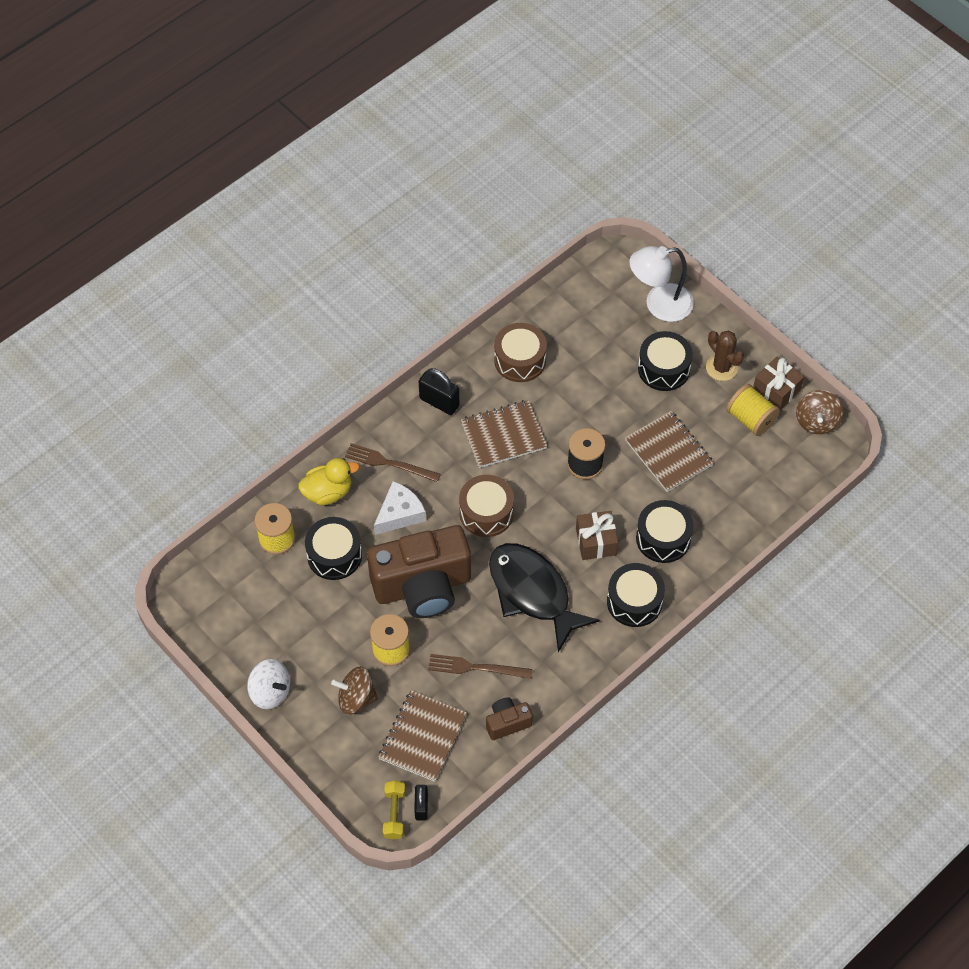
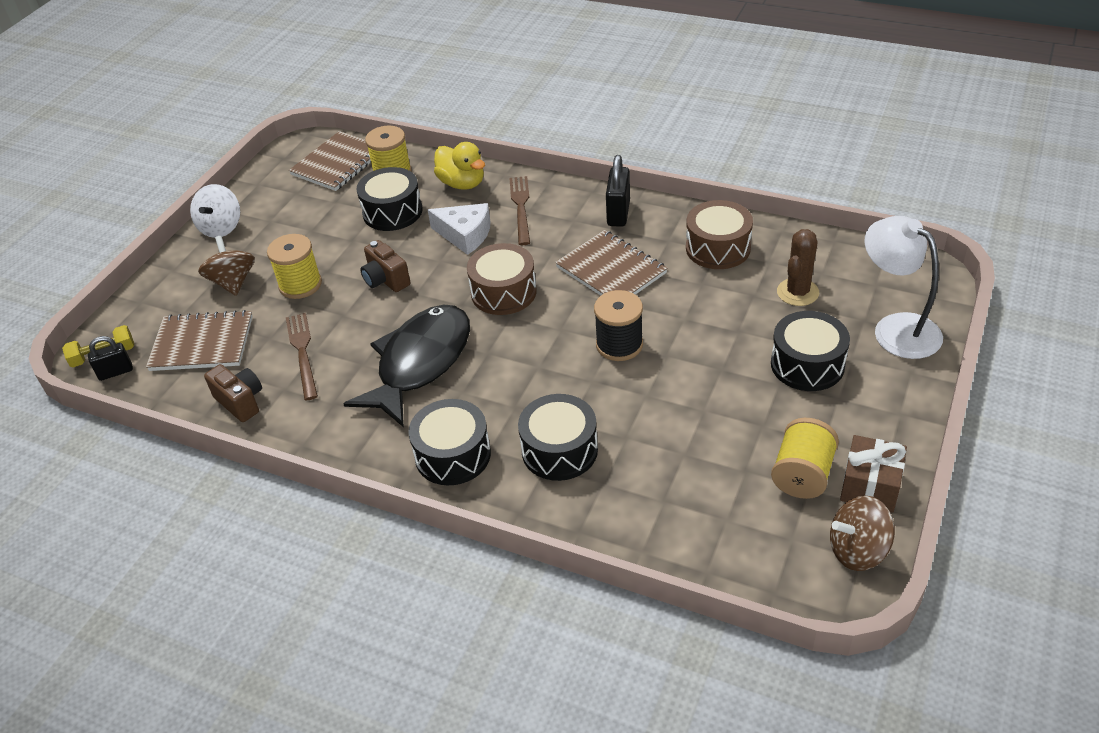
camera: 70 degrees right, 15 degrees down
(422, 586) = (386, 280): brown camera -> brown camera, size x0.44
(596, 542) = (518, 391): brown gift -> none
(668, 453) = (688, 412): brown notebook -> brown notebook (338, 163)
(721, 367) = (856, 417): brown cactus -> brown cactus (797, 292)

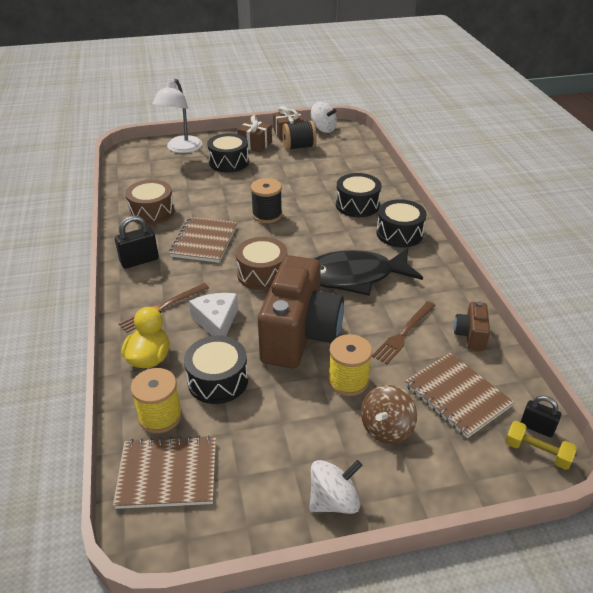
camera: 130 degrees left, 5 degrees down
(386, 280) = (299, 335): brown camera -> brown camera, size x2.27
(797, 292) = (174, 178): brown cactus -> none
(802, 474) = (299, 147): yellow spool -> black spool
(852, 420) = (255, 144): none -> brown gift
(857, 550) = (323, 129): brown spinning top -> white spinning top

